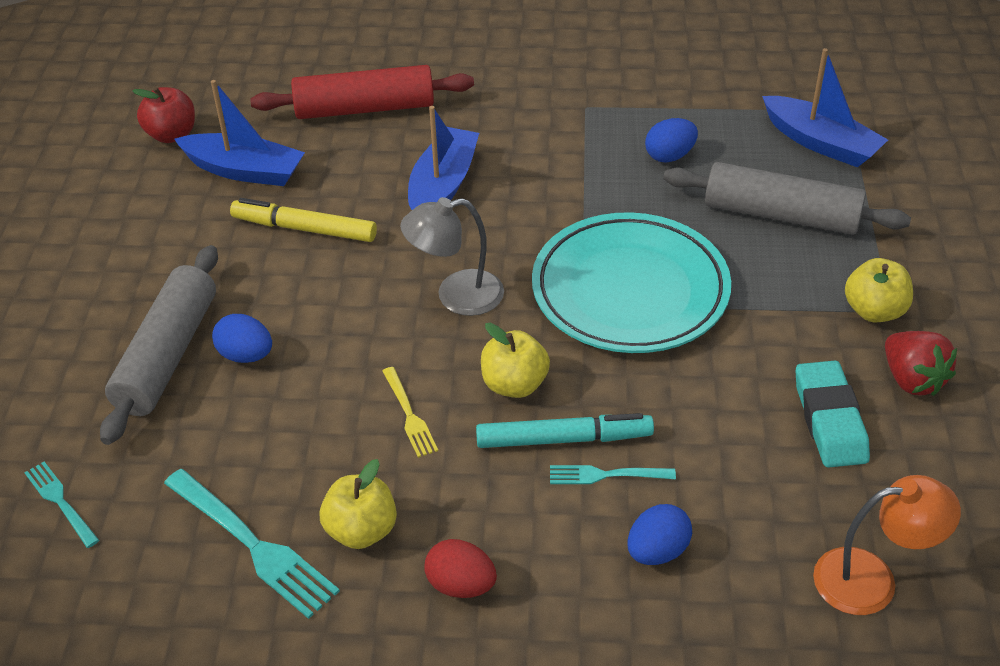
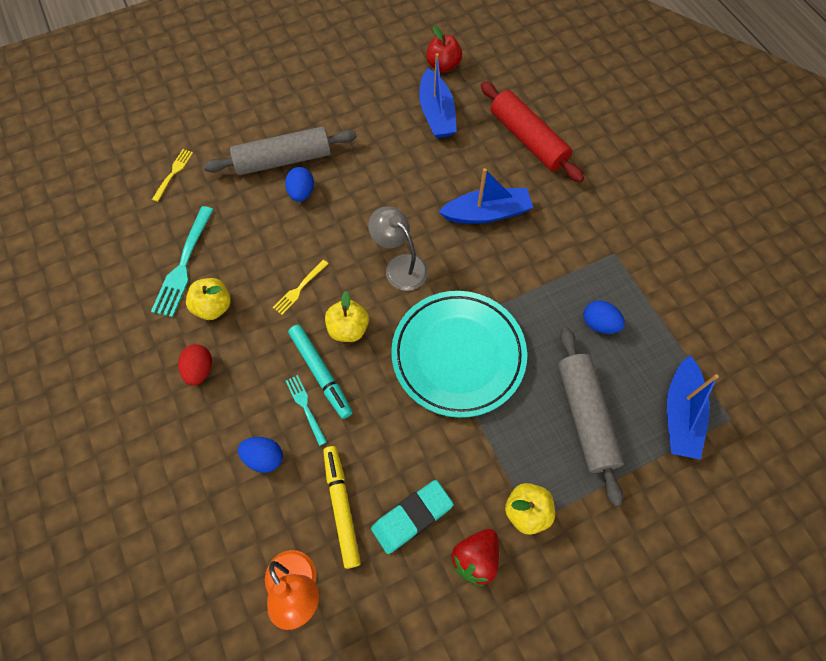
camera: 60 degrees right, 20 degrees up
(60, 502) = (173, 173): turquoise fork -> yellow fork
(304, 229) = (408, 166): yellow marker -> yellow marker (341, 507)

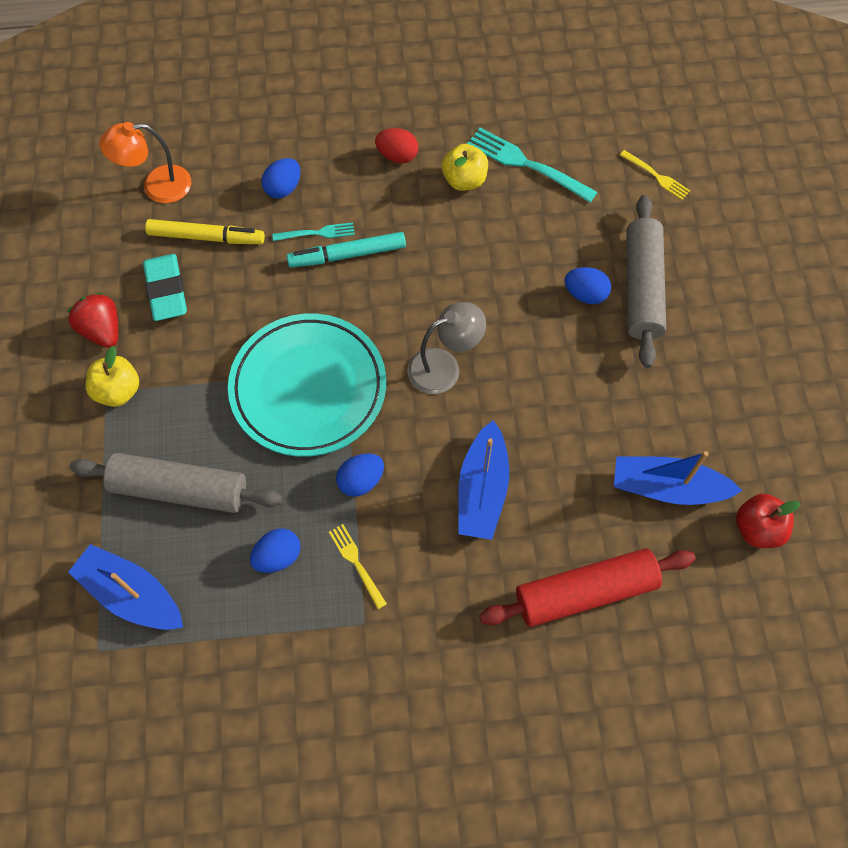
camera: 110 degrees right, 0 degrees up
(299, 288) = (455, 261): yellow fork -> yellow fork (356, 563)
(348, 329) = (386, 293): yellow apple -> none
(516, 290) = (361, 481): none -> blue egg

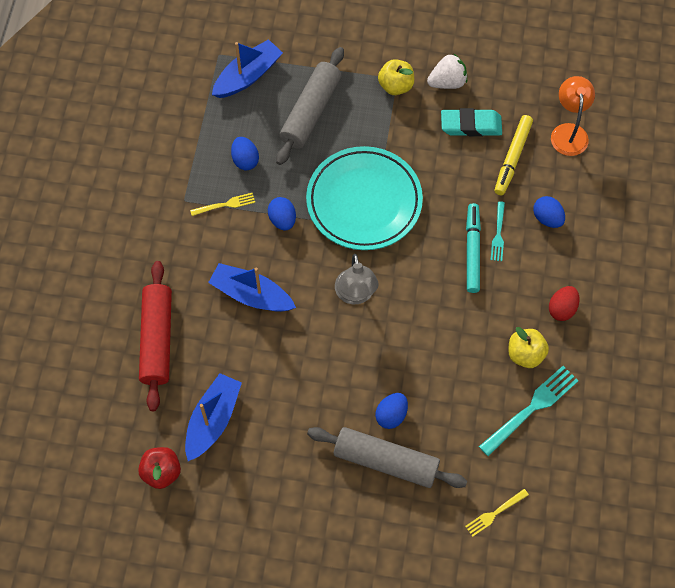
camera: 105 degrees right, 0 degrees up
(102, 330) = (447, 82): red strawberry -> white strawberry

